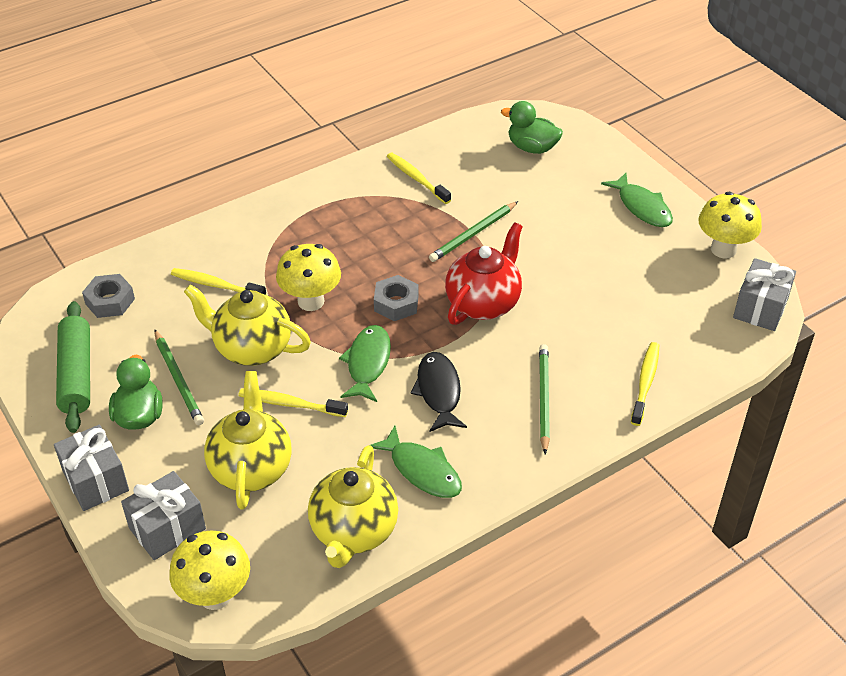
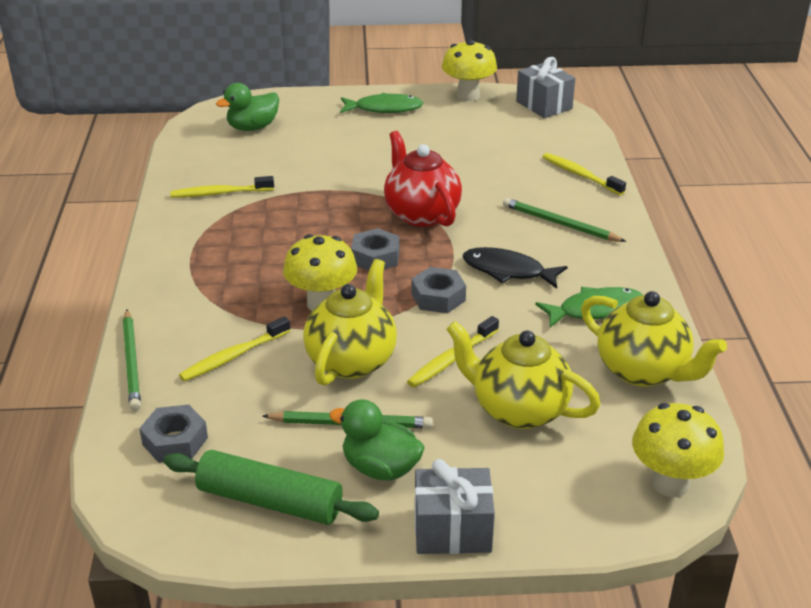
camera: 60 degrees left, 10 degrees down
(167, 528) = (560, 492): grey gift -> none
(251, 348) = (352, 360): yellow teapot -> yellow teapot turned 150 degrees clockwise
(367, 363) = (438, 297): green fish -> grey nut
(473, 234) = (329, 190): green pencil -> green pencil (132, 362)

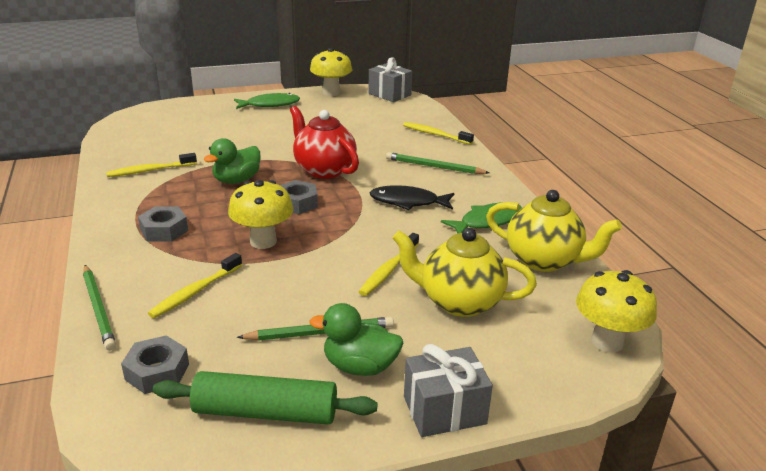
camera: 15 degrees left, 5 degrees down
(252, 127) = (166, 124): green duck -> green duck (236, 180)
(352, 360) = (304, 282): yellow teapot -> none
(438, 297) = (359, 226): grey nut -> grey nut (164, 230)

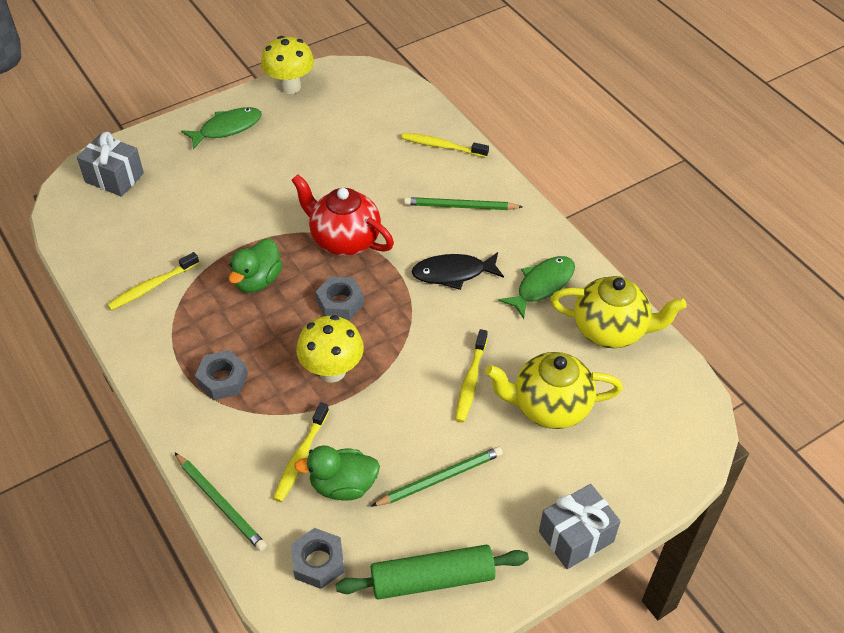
camera: 15 degrees left, 20 degrees up
(360, 366) = (490, 508): green duck -> green duck (343, 485)
(389, 94) = (361, 75): grey gift -> grey gift (114, 178)
(607, 342) = (688, 423): yellow mushroom -> none

